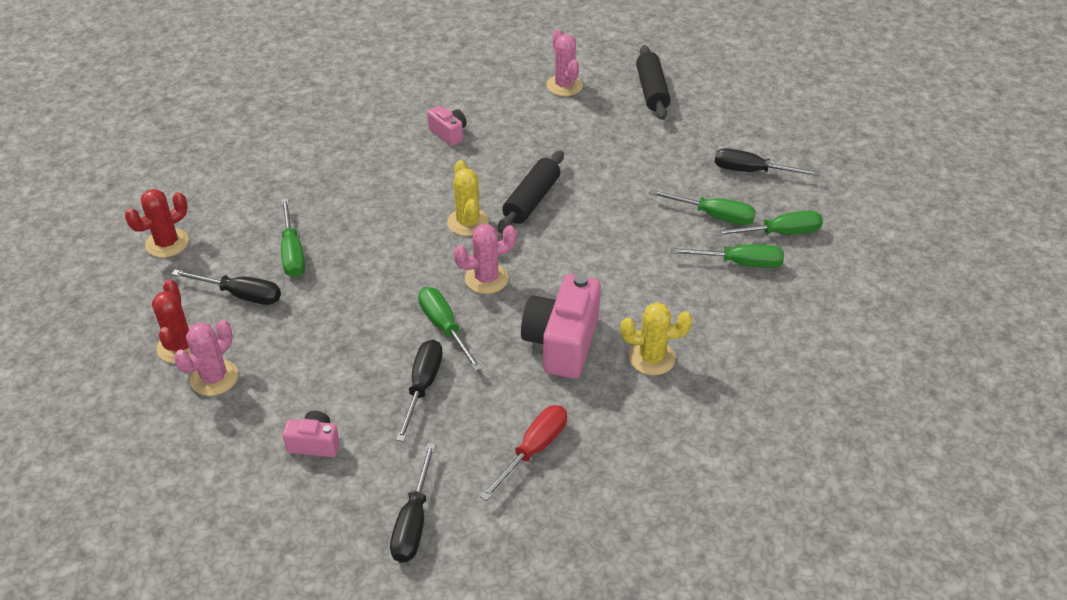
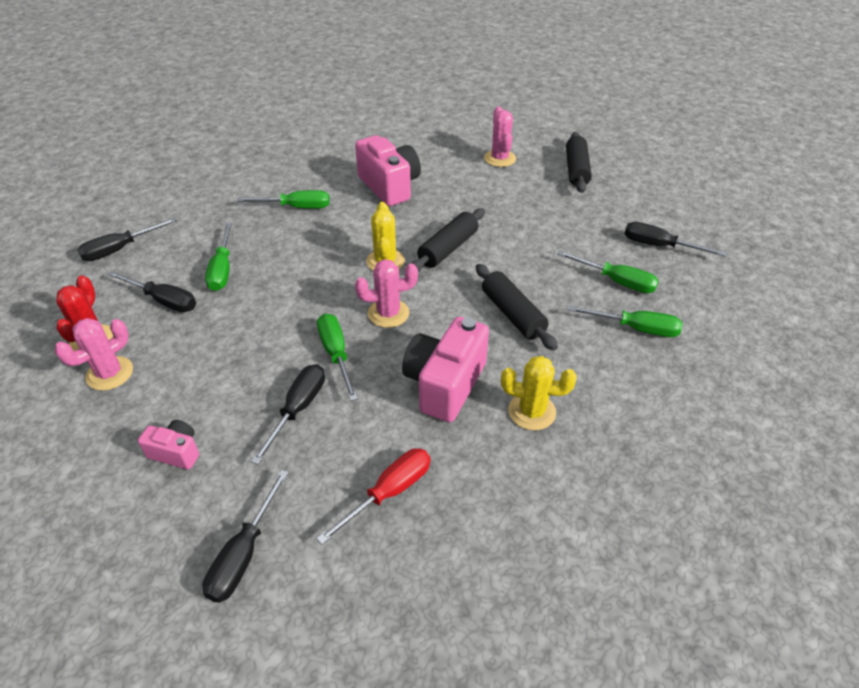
camera: 10 degrees right, 0 degrees up
(167, 243) = (120, 249): red cactus -> black screwdriver
(449, 133) = (389, 186): pink camera -> pink camera, size x1.94
(614, 263) = (512, 314): none -> black rolling pin
(779, 233) = (679, 305): green screwdriver -> green screwdriver (296, 207)

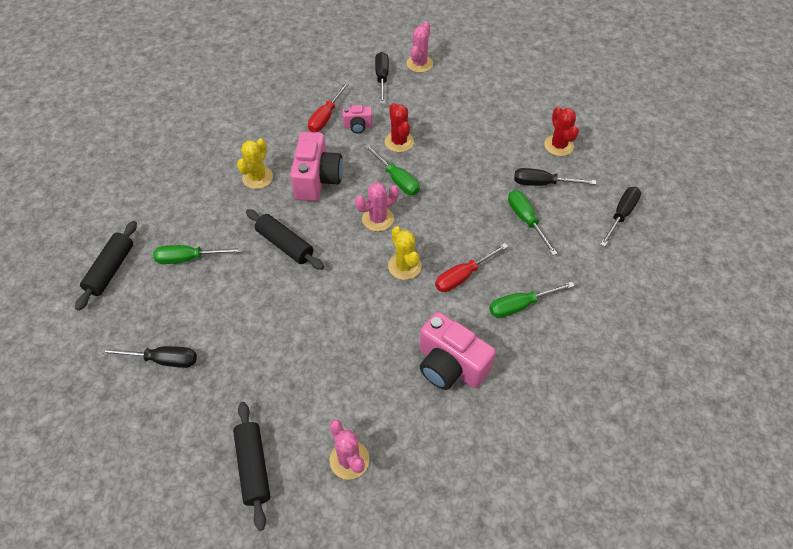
camera: 160 degrees right, 10 degrees up
(110, 373) = (526, 130): pink cactus -> pink cactus (419, 64)
(176, 452) = (449, 105): pink camera -> pink camera (358, 126)
(298, 409) = (399, 142): black screwdriver -> red cactus
(331, 239) = (463, 276): none -> red screwdriver
(448, 249) = (357, 296): black rolling pin -> black rolling pin (111, 270)
(532, 411) = (257, 177): yellow cactus -> yellow cactus turned 60 degrees counterclockwise
(616, 281) = (204, 302): green screwdriver -> none

